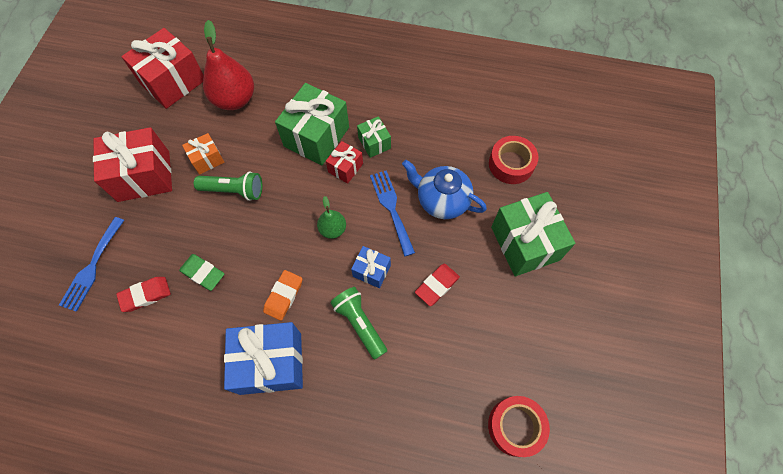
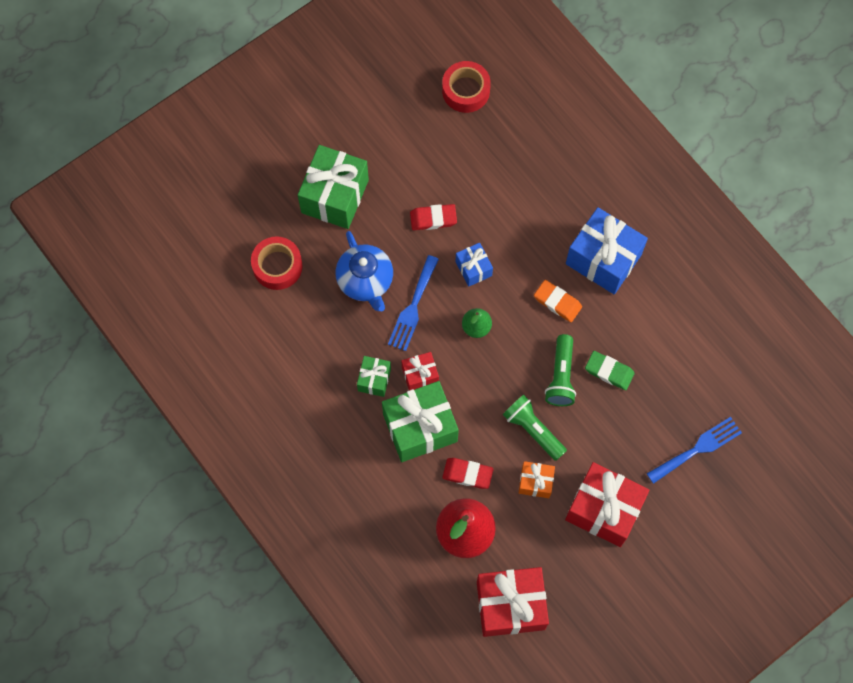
camera: 140 degrees left, 5 degrees up
(145, 295) = (666, 388): red eraser -> red eraser (467, 474)
(203, 273) = (609, 371): green eraser -> green eraser turned 45 degrees counterclockwise
(284, 296) = (557, 302): orange eraser -> orange eraser turned 60 degrees clockwise
(360, 323) = (515, 236): green flashlight -> green flashlight (561, 376)

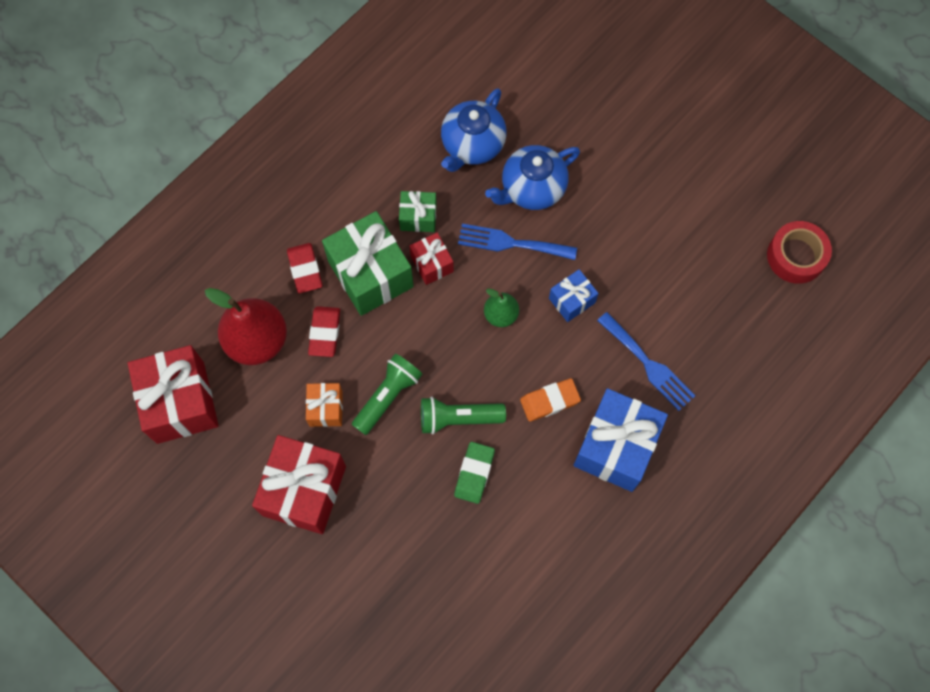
camera: 80 degrees right, 0 degrees up
(277, 266) = (530, 97): red tape -> none
(314, 323) = (472, 145): none -> blue teapot
(335, 196) = (626, 139): green gift -> none
(433, 219) = (623, 247): red eraser -> red eraser (305, 269)
(557, 302) = (550, 401): orange eraser -> orange eraser turned 45 degrees clockwise
(697, 449) = (395, 593): blue fork -> blue fork (648, 364)

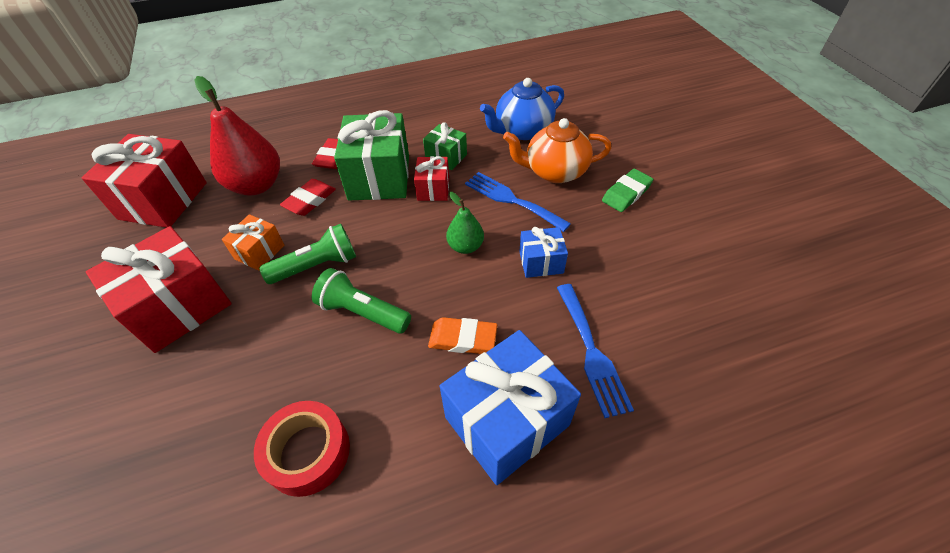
camera: 30 degrees right, 20 degrees down
(474, 473) = (337, 370): green eraser -> green eraser (626, 193)
(532, 189) = (554, 171): blue teapot -> orange teapot
(796, 256) = (818, 321): red tape -> red tape (308, 452)

